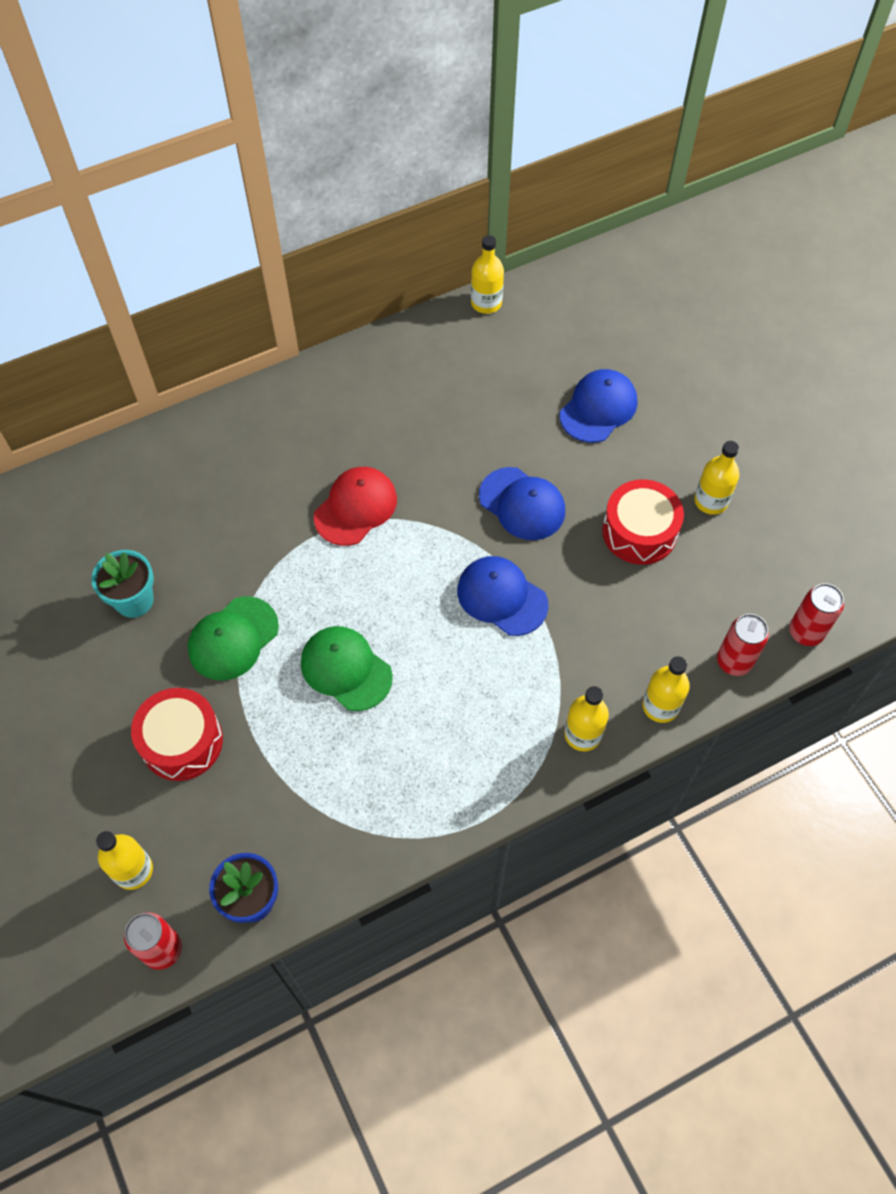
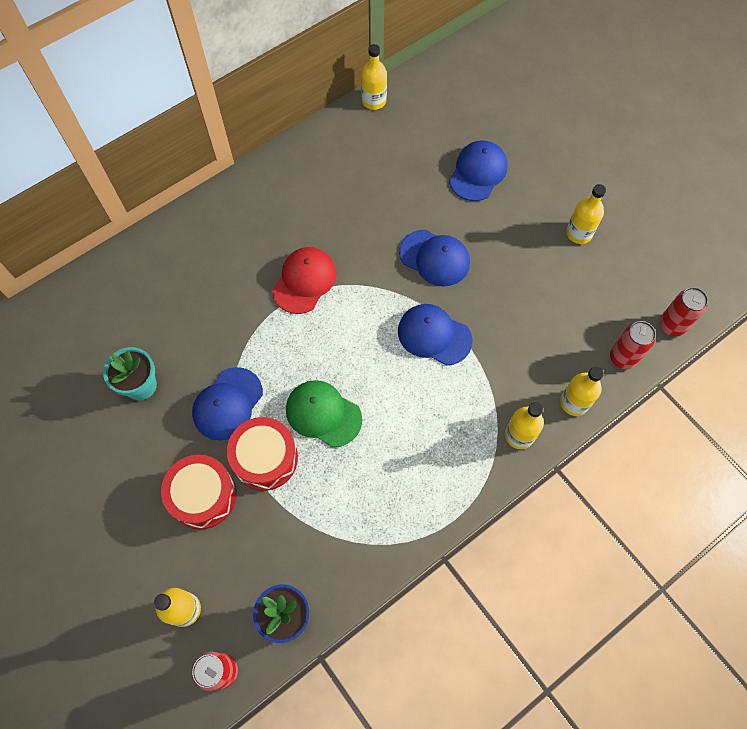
camera: 10 degrees left, 5 degrees up
(233, 638) = (227, 404): green cap -> blue cap
(639, 531) = (529, 266): red drum -> red drum (265, 458)

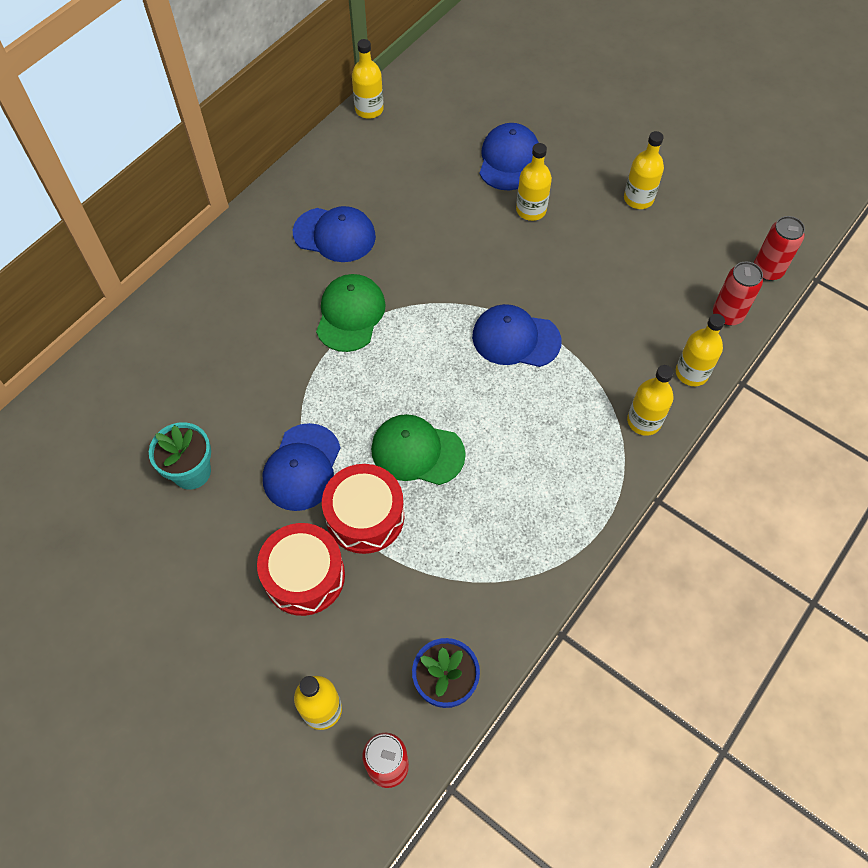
camera: 15 degrees left, 5 degrees down
(304, 281) = (350, 314): red cap -> green cap
(434, 258) = (490, 258): blue cap -> blue cap (334, 235)
(482, 223) = (531, 210): none -> yellow bottle

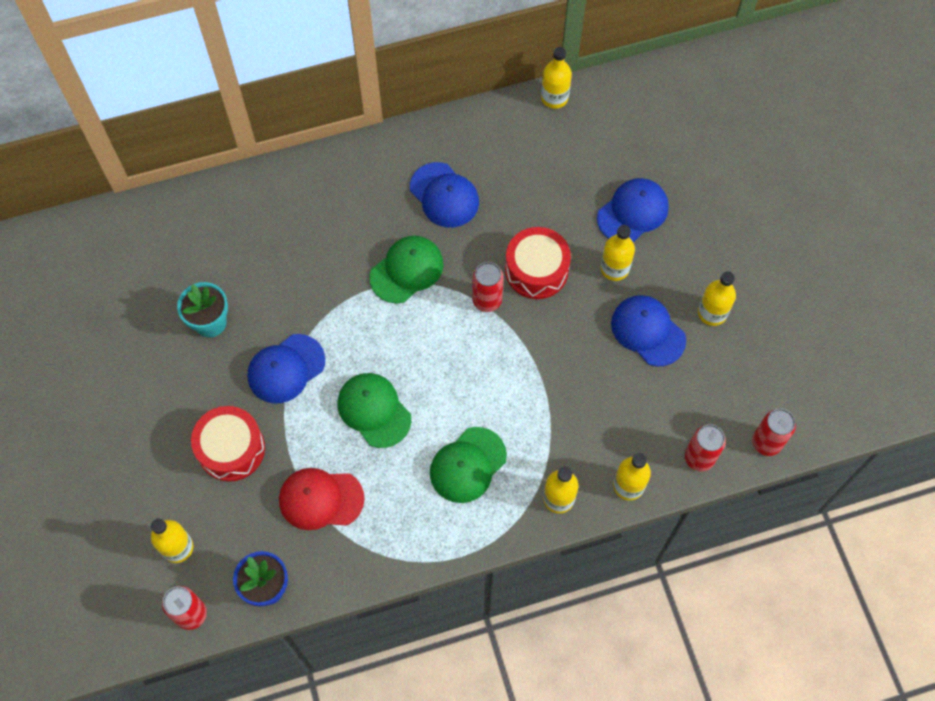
camera: 35 degrees right, 5 degrees up
(365, 516) = (302, 434): red drum -> red drum (536, 270)
(431, 564) = (321, 499): none -> red cap
(443, 297) = (487, 300): none -> red can
(515, 339) = (515, 369): blue cap -> blue cap (648, 331)
(542, 444) = (468, 465): none -> green cap

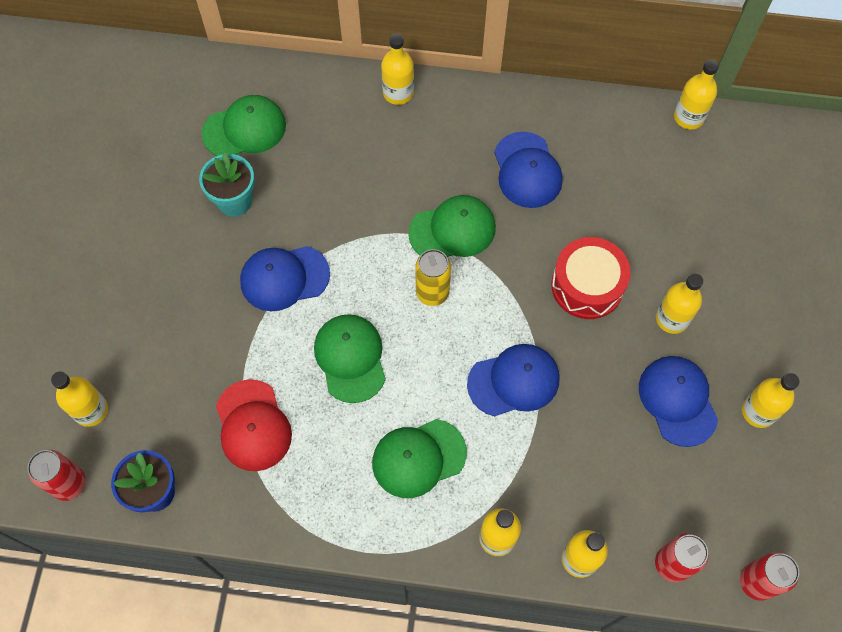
camera: 25 degrees right, 0 degrees up
(187, 257) = (244, 129): none -> green cap
(231, 449) = (191, 334): red drum -> none
(304, 173) = (398, 93): none -> yellow bottle
(321, 499) = (253, 425): red cap -> red cap turned 135 degrees counterclockwise
(415, 328) = (432, 292): none -> yellow can
(487, 300) = (520, 295): red can -> none
(632, 212) = (719, 268): blue cap -> blue cap (514, 381)

